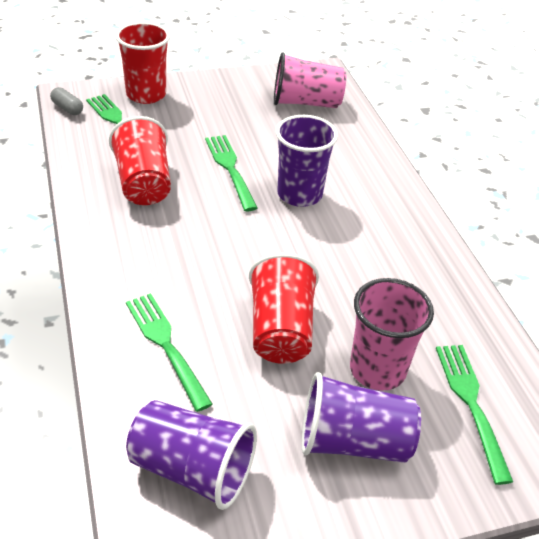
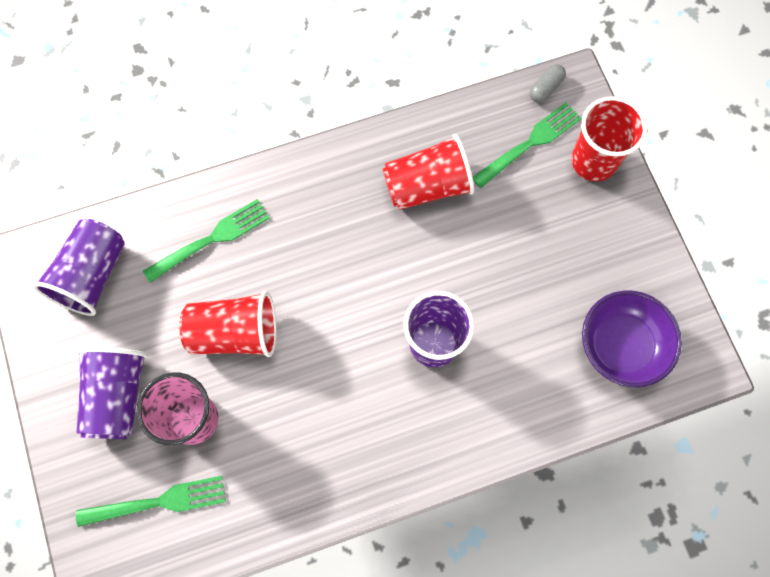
camera: 90 degrees right, 30 degrees up
(230, 169) = (465, 268): green fork -> none
(306, 103) = (621, 345): pink cup -> purple bowl

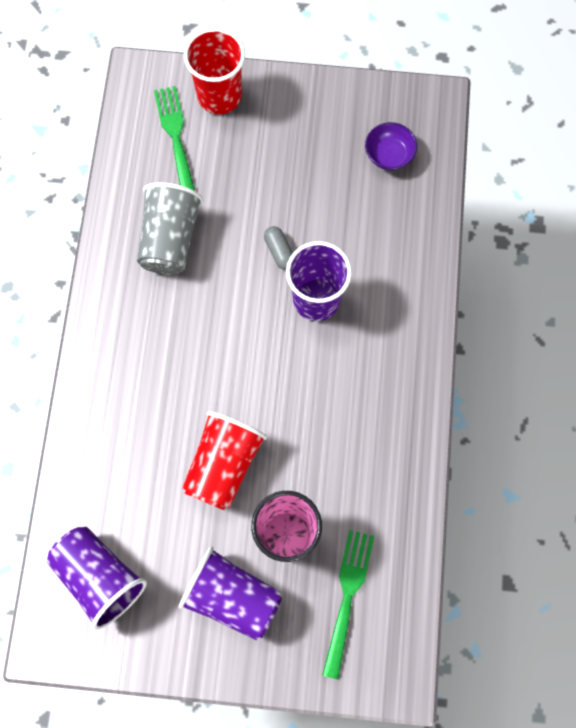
camera: 65 degrees left, 0 degrees up
(211, 240) = (122, 451): green fork -> none
(427, 186) = (170, 239): red cup -> grey cup
(546, 88) = (131, 100): grey capsule -> grey capsule (279, 251)
(621, 345) = (389, 155): purple bowl -> purple bowl, size x0.59

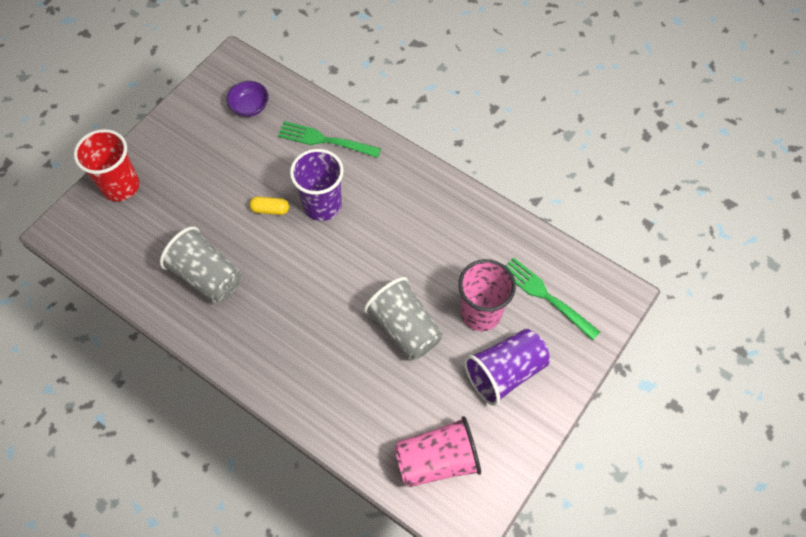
camera: 60 degrees left, 10 degrees down
(100, 577) = (437, 460): purple cup -> pink cup
(176, 138) = (130, 231): green fork -> green fork (326, 140)
(224, 465) = (404, 328): red cup -> grey cup
(279, 251) = (270, 209): grey capsule -> yellow capsule

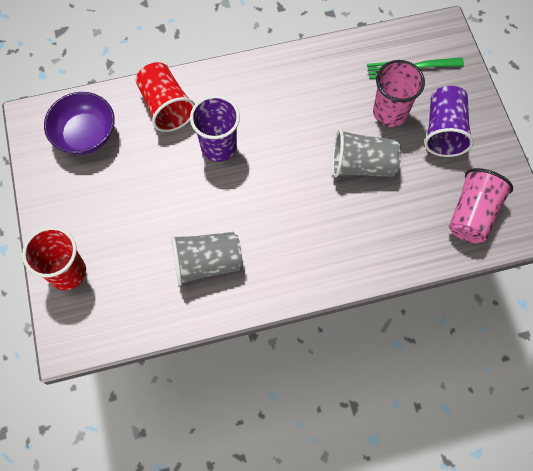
camera: 50 degrees left, 5 degrees up
(250, 107) = (85, 135): purple bowl -> purple bowl, size x1.69
(270, 209) = (190, 183): yellow capsule -> none
(326, 140) = (166, 106): green fork -> red cup

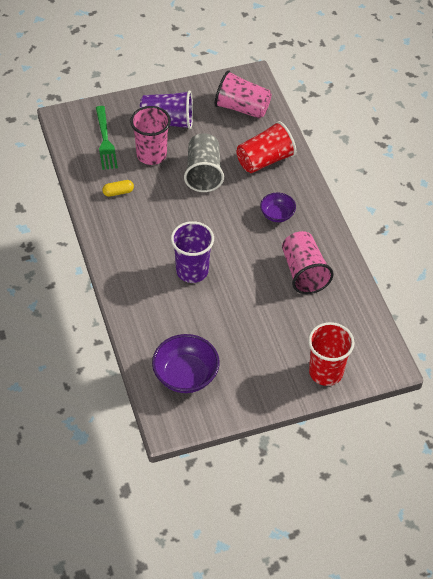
camera: 95 degrees left, 15 degrees down
(166, 106) = (151, 314): red cup -> red cup (265, 160)
(207, 263) = (303, 272): grey cup -> pink cup
(296, 241) = (277, 214): none -> purple bowl
(333, 79) = (118, 192): none -> yellow capsule

